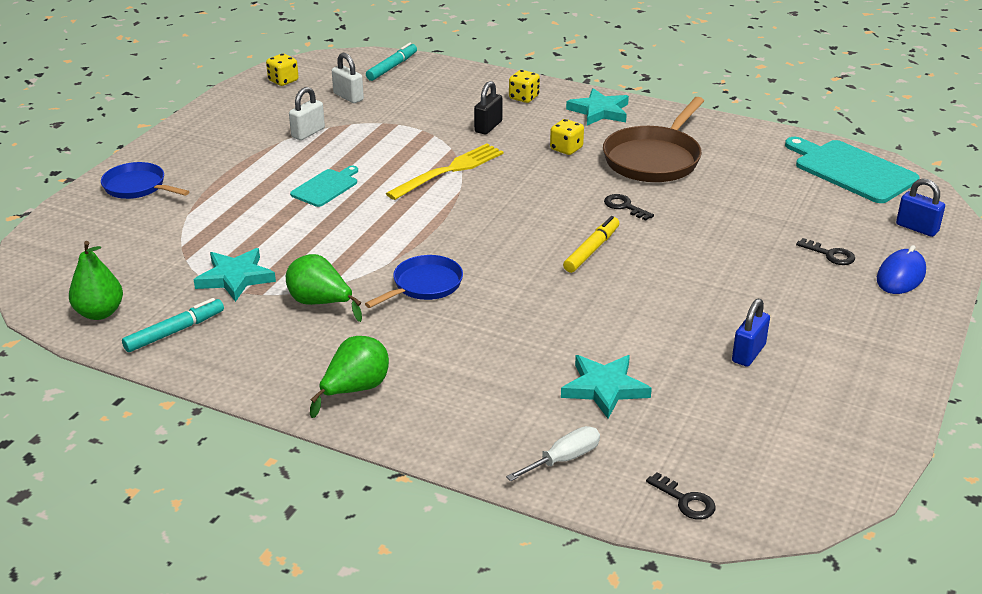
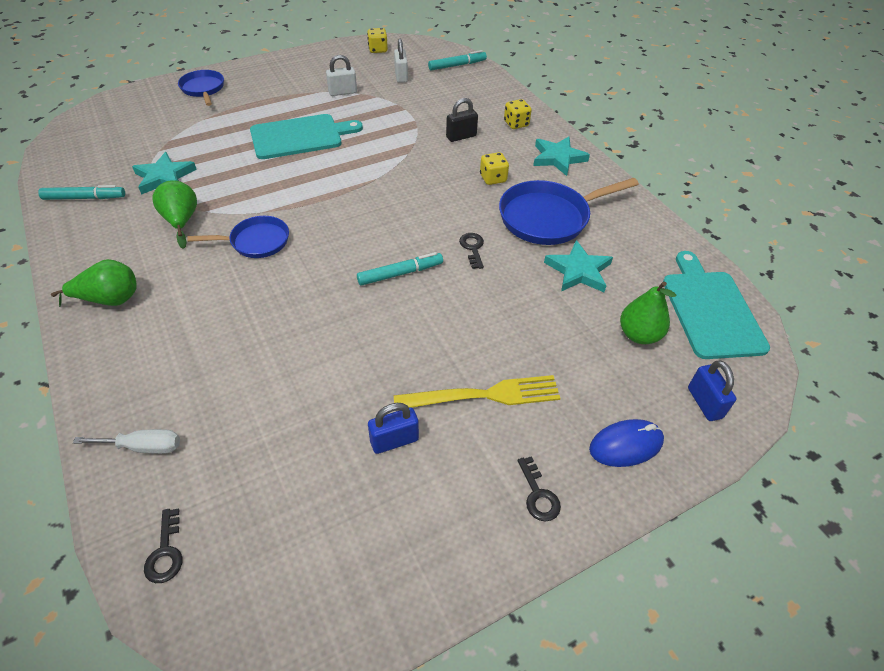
camera: 35 degrees right, 15 degrees up
(99, 313) = (70, 164): green pear -> green pear (639, 335)
(326, 187) = (300, 136): turquoise cutting board -> turquoise cutting board, size x1.77
(450, 170) = (391, 159): yellow fork -> yellow fork (485, 395)
(591, 250) = (400, 273): yellow marker -> turquoise marker
(604, 388) = (251, 402): turquoise star -> turquoise star (578, 271)
(654, 159) = (549, 217): brown pan -> blue pan
(830, 255) = (586, 384): black key -> black key (538, 495)

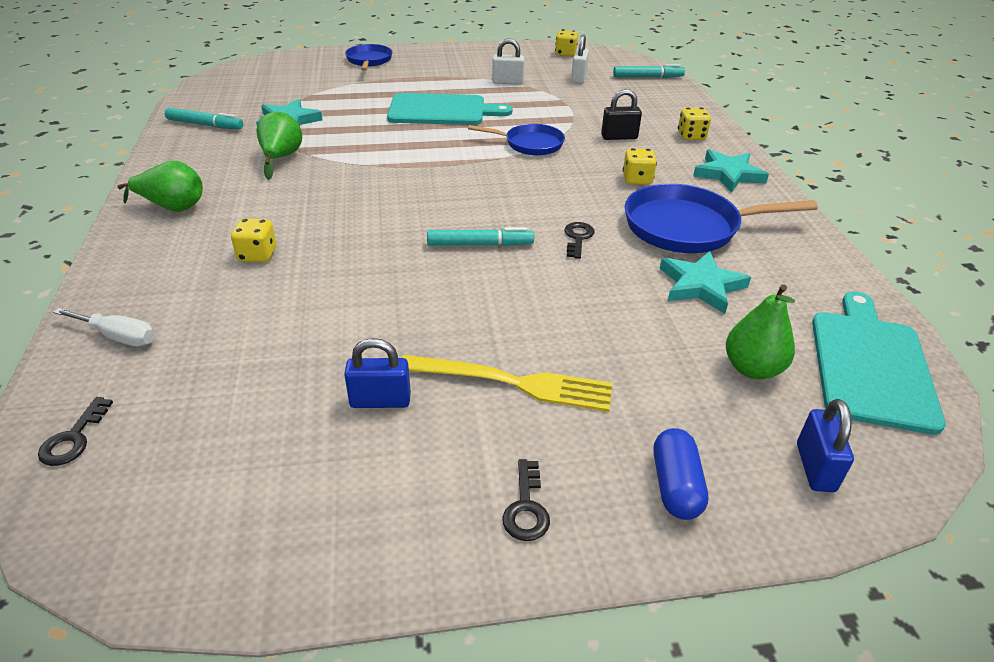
camera: 20 degrees right, 10 degrees down
(219, 331) = (257, 255): none -> yellow dice
(256, 242) = (342, 187): blue pan -> blue pan (530, 144)
(626, 445) = (675, 486): blue mouse -> blue capsule

